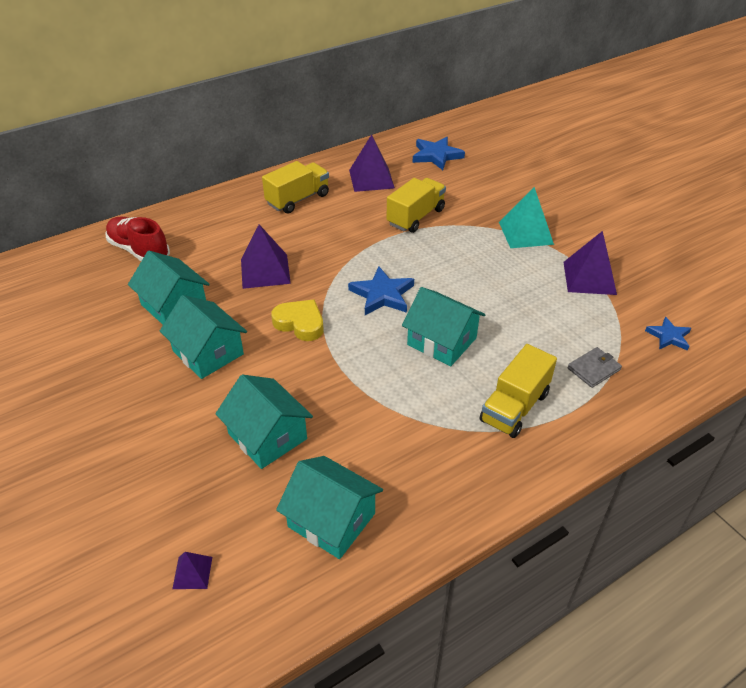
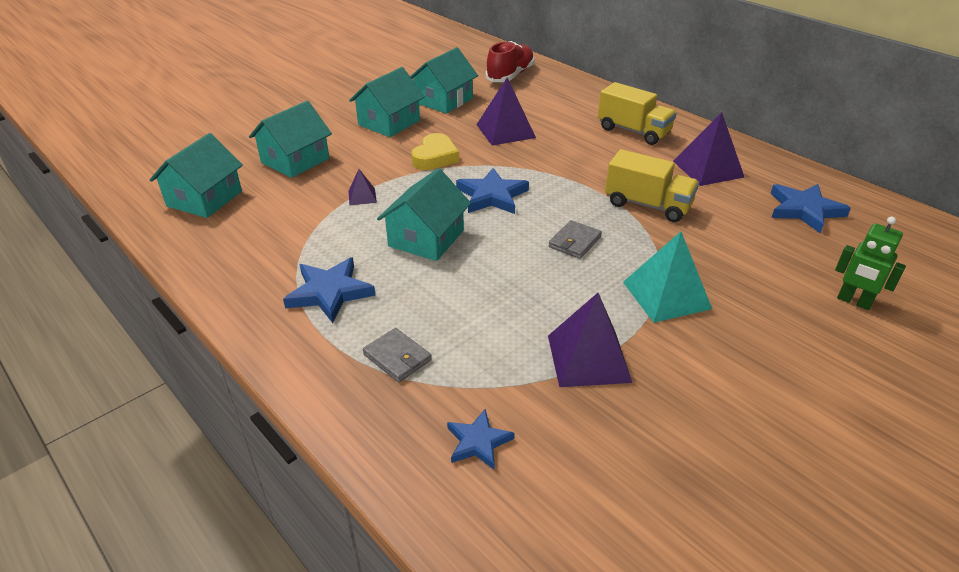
camera: 80 degrees right, 5 degrees down
(192, 572) = (173, 151): purple pyramid -> purple pyramid (362, 196)
(459, 261) = (574, 242): none -> grey wallet
(514, 407) = (330, 292): yellow truck -> blue star
(535, 168) = (854, 301): none -> green robot

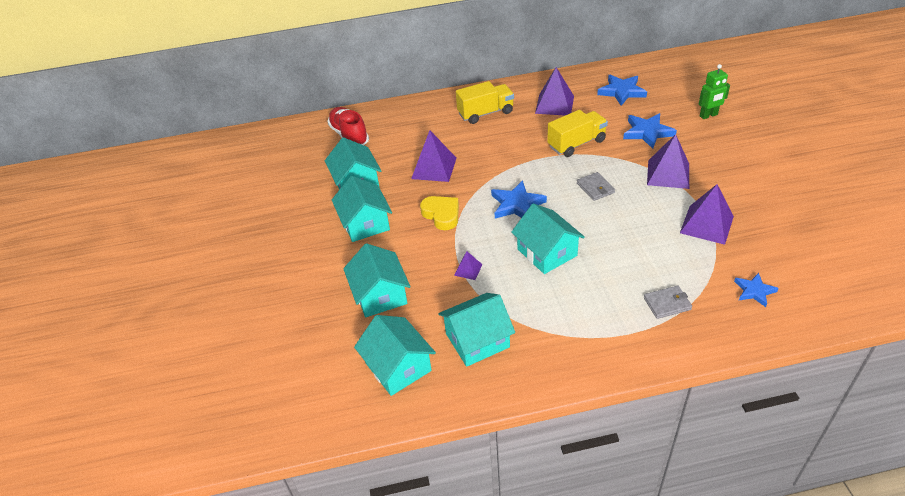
camera: 55 degrees left, 5 degrees up
(260, 232) = (477, 340): none -> turquoise house
(330, 292) = (581, 319): blue star -> blue star (647, 132)
(666, 295) = (668, 174): turquoise pyramid -> purple pyramid

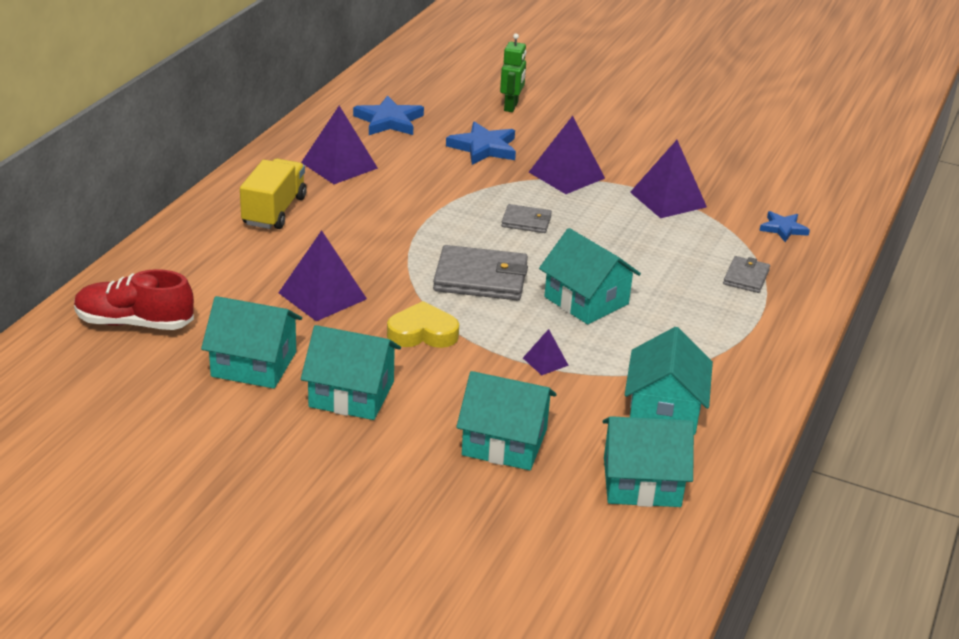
camera: 60 degrees left, 10 degrees down
(517, 204) = (481, 278): blue star -> grey wallet
(547, 252) = (586, 300): turquoise house -> turquoise house turned 45 degrees clockwise
(576, 144) = (434, 191): yellow truck -> none

